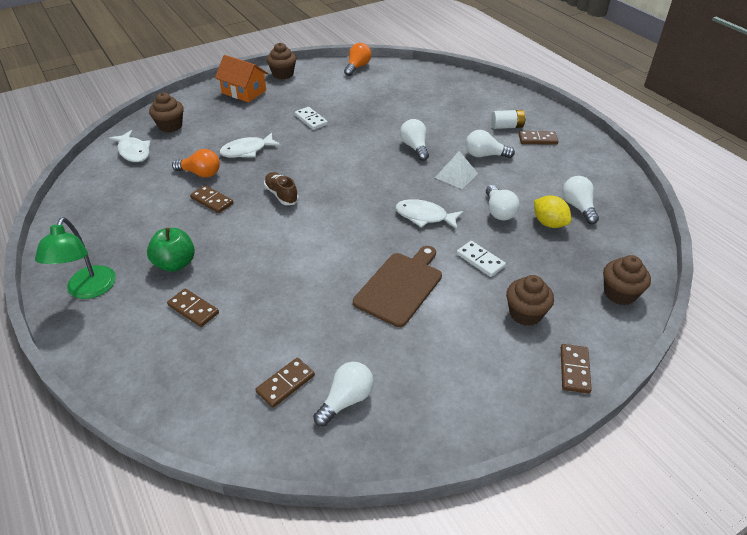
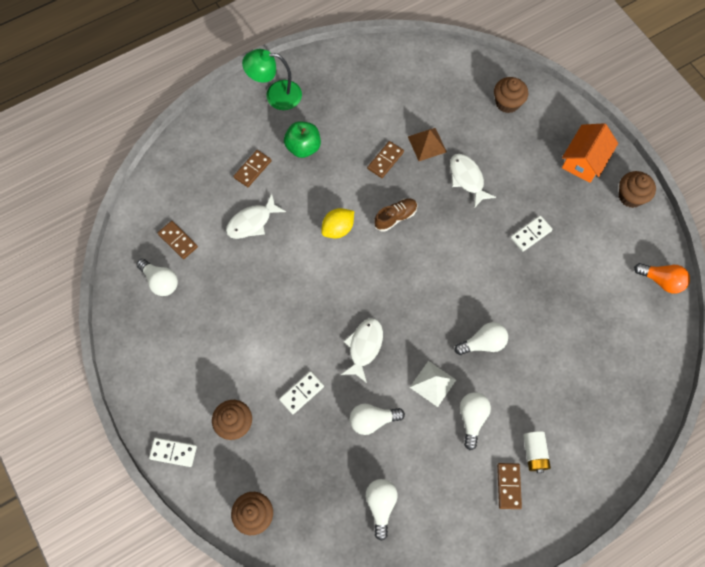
camera: 90 degrees right, 25 degrees up
(133, 151) = (460, 81): white fish -> white fish (252, 222)
(200, 173) = (427, 144): orange light bulb -> brown pyramid
(400, 286) = (271, 321): brown cutting board -> none
(549, 223) = (354, 468): yellow lemon -> yellow lemon (338, 229)
(574, 370) = (173, 452): brown domino -> white domino
(578, 207) = (381, 505): white light bulb -> white light bulb turned 75 degrees counterclockwise

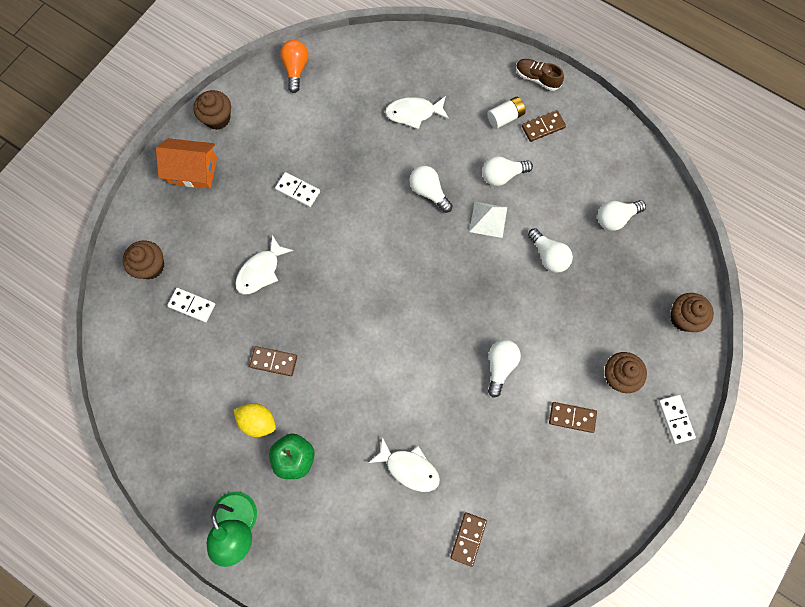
camera: 115 degrees left, 5 degrees up
(160, 281) = (522, 531): white light bulb -> white light bulb (500, 366)
(252, 169) = (346, 501): brown domino -> brown domino (572, 417)
(301, 393) = (558, 329): white domino -> white domino (192, 305)
(338, 229) = (375, 374): yellow lemon -> yellow lemon (258, 421)
(364, 347) = (485, 293): white fish -> white fish (414, 113)
(395, 217) = (336, 322): brown shoe -> brown shoe (537, 78)
(427, 144) = (235, 327): brown pyramid -> none

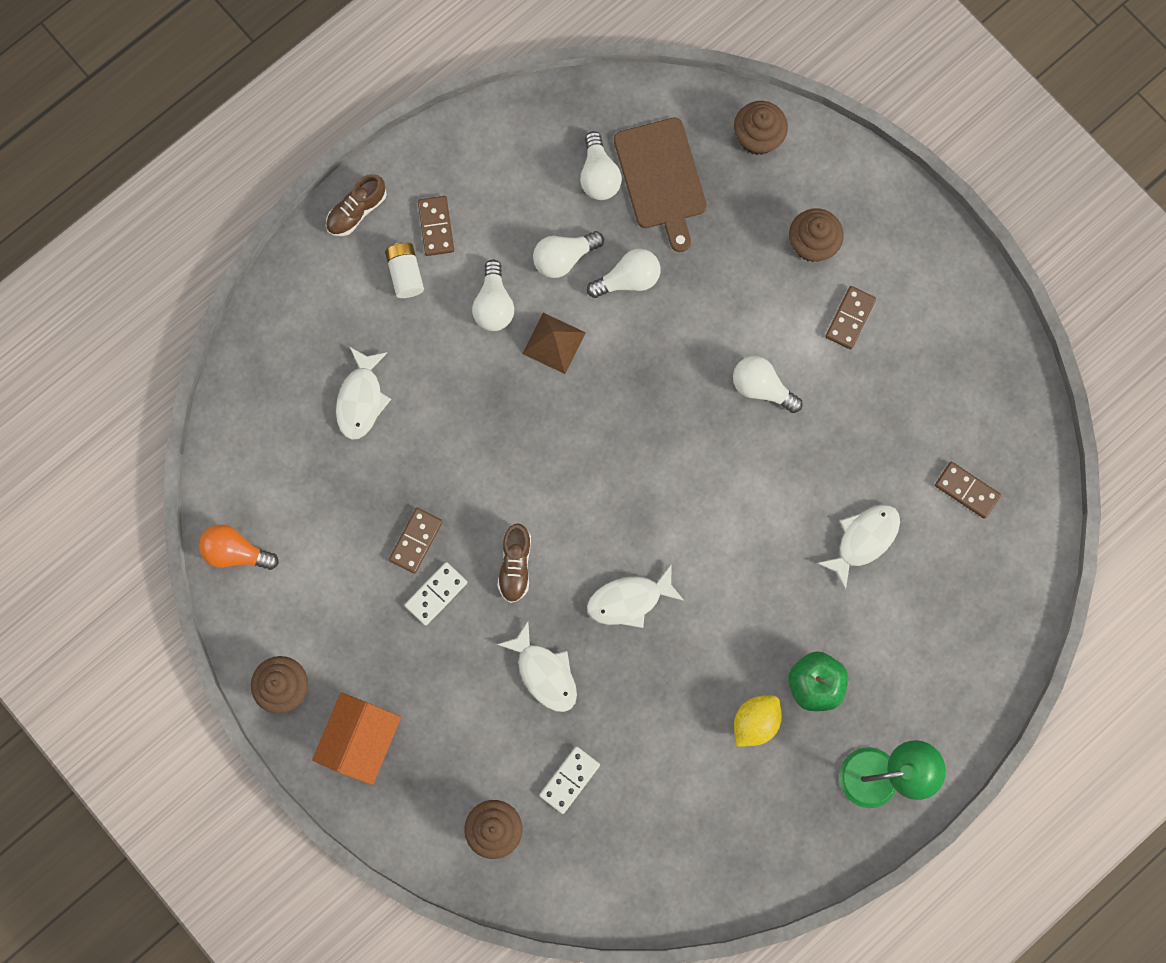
camera: 75 degrees left, 5 degrees up
(273, 361) = (679, 683): brown domino -> brown domino (416, 541)
(323, 313) = (629, 600): none -> white fish
(329, 234) = (515, 566): none -> brown shoe
(429, 192) = (490, 411): white light bulb -> white light bulb (564, 258)
(488, 219) = (554, 343): white pyramid -> brown pyramid
(629, 259) = (661, 178): none -> brown cutting board
(675, 419) = (883, 194): white domino -> none

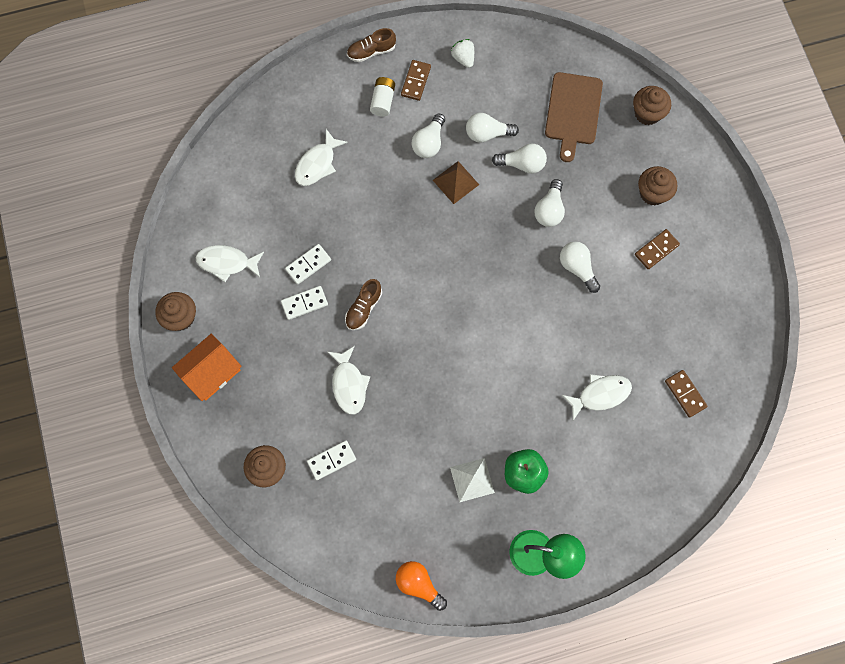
camera: 25 degrees right, 5 degrees down
(236, 552) = (193, 222): orange light bulb -> orange light bulb (419, 584)
(416, 541) = (308, 265): brown domino -> white domino
(484, 167) = (463, 58): none -> white strawberry
(598, 175) = (533, 93): white light bulb -> white light bulb (549, 210)
(629, 600) = (426, 363): white fish -> white fish (227, 263)
(755, 722) = (472, 480): yellow lemon -> white pyramid

